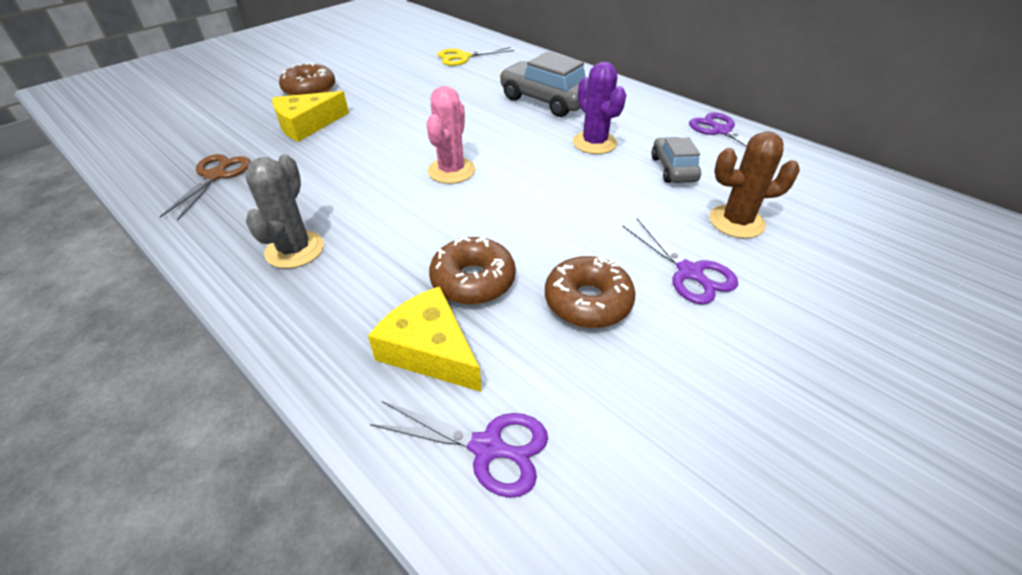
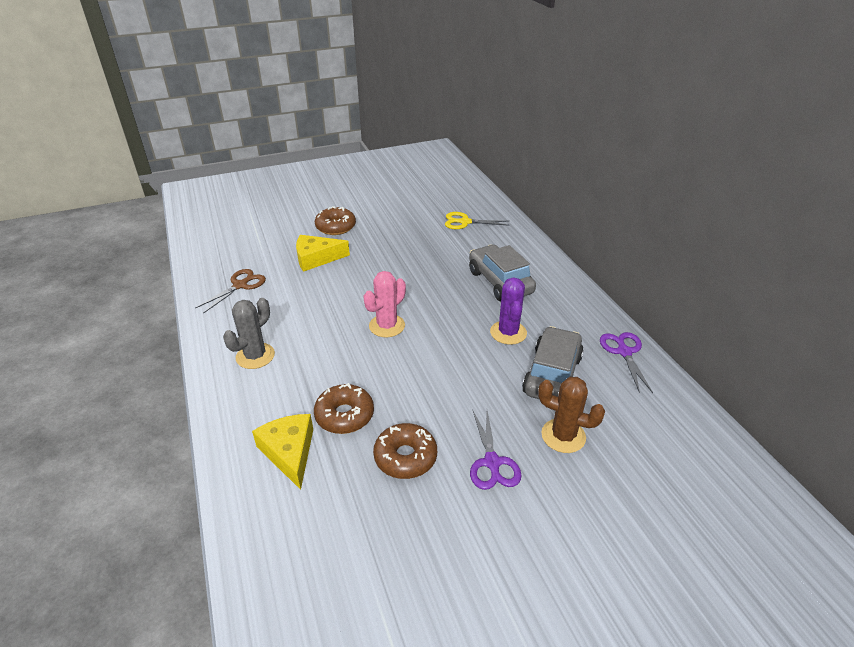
camera: 25 degrees right, 5 degrees down
(487, 447) = (281, 523): purple scissors -> none
(673, 169) = (552, 375): grey car -> grey car, size x1.66

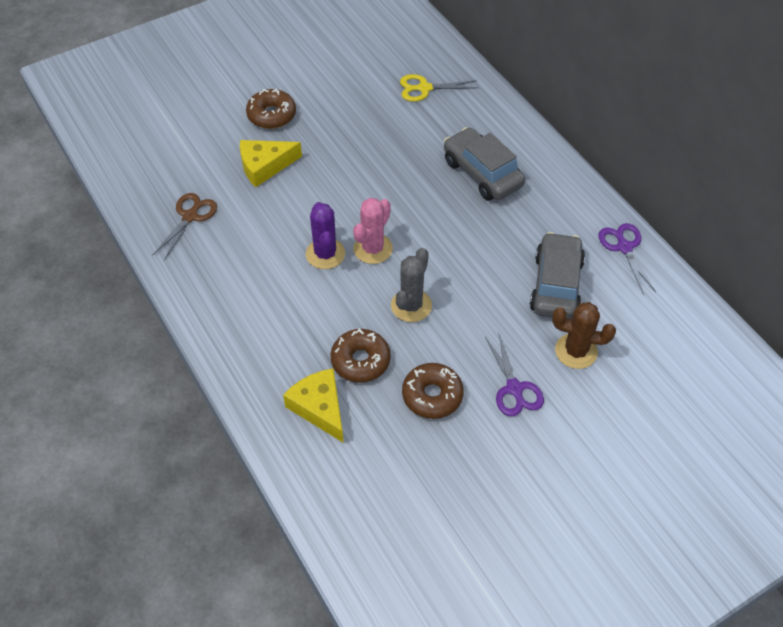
camera: 10 degrees left, 15 degrees up
(255, 356) = (244, 306): grey cactus -> grey cactus (411, 305)
(508, 332) = (503, 240): purple cactus -> purple cactus (325, 254)

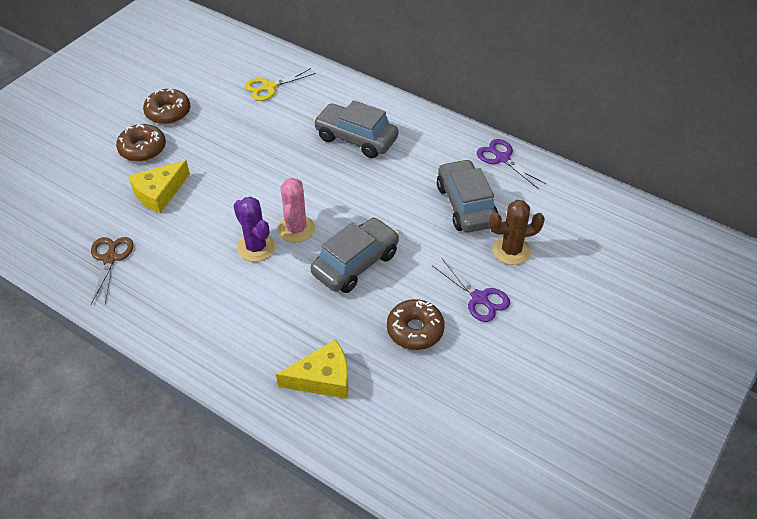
camera: 25 degrees left, 5 degrees down
(319, 408) = (322, 378): yellow cheese -> yellow cheese turned 135 degrees clockwise
(360, 361) = (337, 325): brown donut -> brown donut (168, 112)
(411, 305) = (355, 263): grey cactus -> grey car

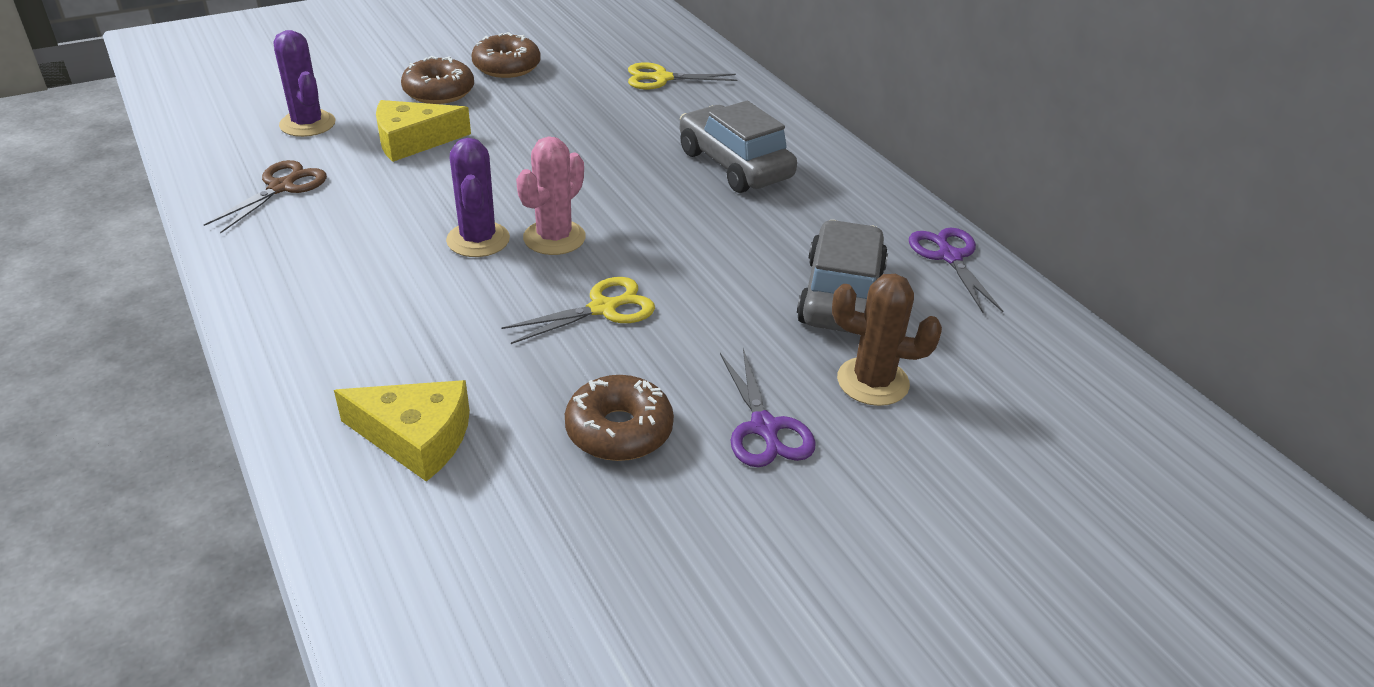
camera: 25 degrees right, 10 degrees down
(82, 206) = (307, 124): none -> purple cactus
(355, 263) = (603, 308): grey car -> yellow scissors

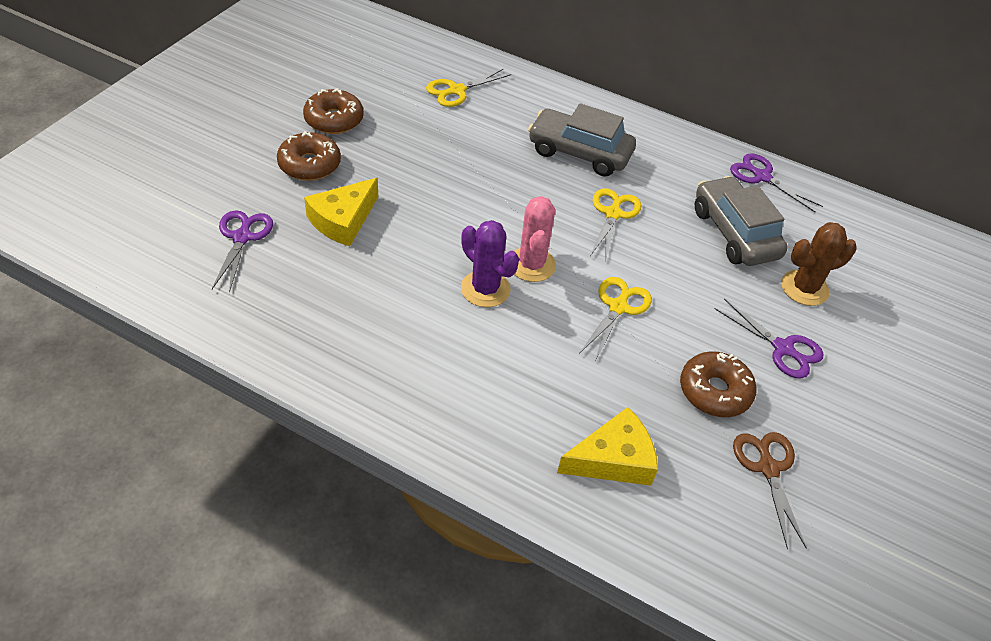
camera: 35 degrees left, 10 degrees up
(281, 187) = (294, 307): brown scissors -> brown scissors (768, 468)
(307, 124) = (242, 237): purple cactus -> purple scissors
(706, 228) = (613, 214): none -> yellow scissors

